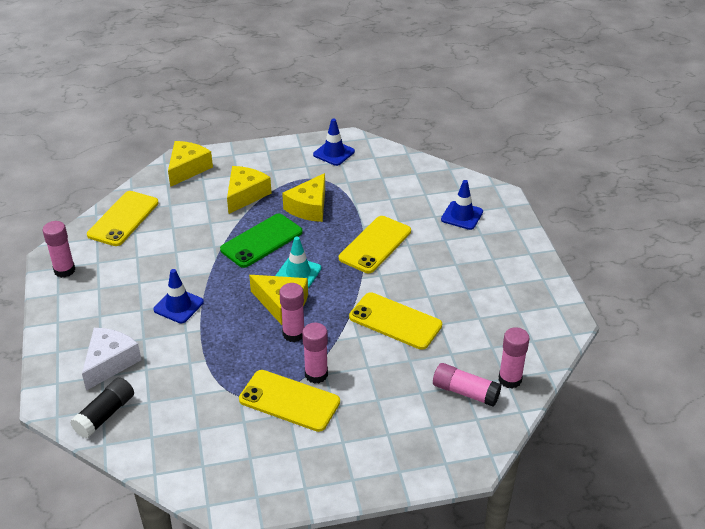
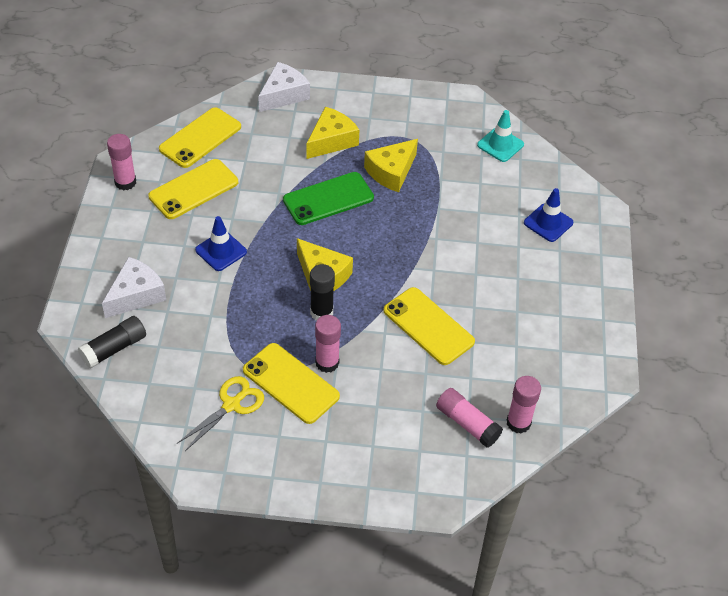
camera: 15 degrees right, 10 degrees up
(187, 169) = (283, 95): yellow cheese -> white cheese
(240, 434) = (231, 405): none -> yellow scissors
(293, 334) = (321, 312): pink glue stick -> black glue stick
(298, 273) = (351, 245): turquoise traffic cone -> turquoise traffic cone (500, 145)
(334, 153) = (442, 113): blue traffic cone -> none
(375, 245) = (442, 233): yellow phone -> yellow phone (193, 189)

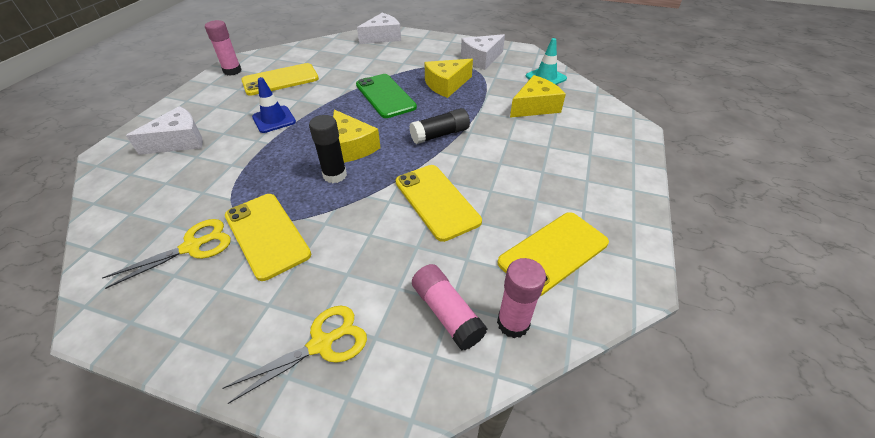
camera: 15 degrees right, 5 degrees down
(114, 348) = (124, 179): black glue stick -> black glue stick (440, 135)
(200, 138) = (306, 53): yellow phone -> yellow phone (553, 252)
(327, 363) = (316, 220): pink glue stick -> none
(328, 199) = (385, 96): green phone -> green phone turned 75 degrees clockwise
(331, 141) = (405, 63): yellow cheese -> yellow cheese (535, 106)
(382, 462) = (321, 344): none -> yellow scissors
(420, 122) = (481, 59): none -> white cheese
(548, 223) = (581, 132): blue traffic cone -> none

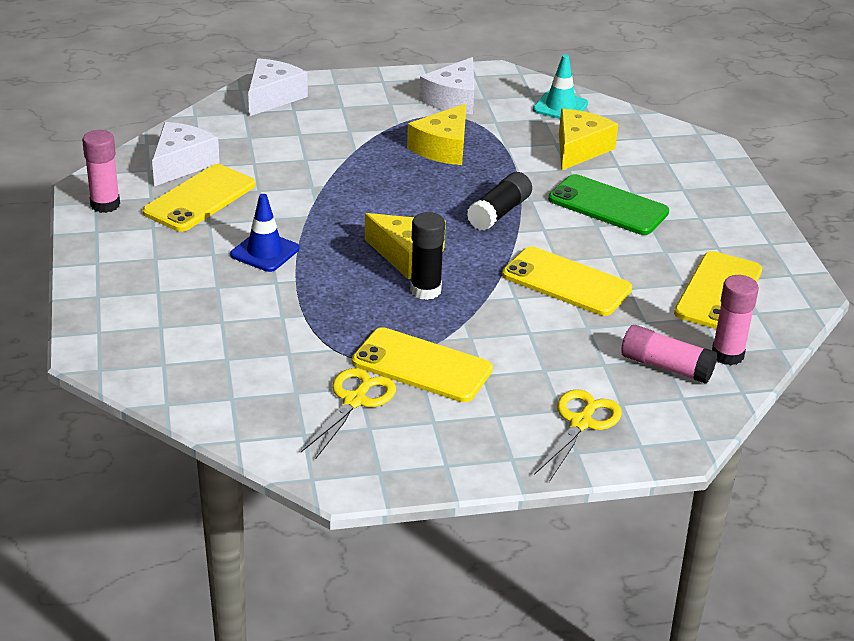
camera: 30 degrees left, 10 degrees down
(179, 141) = (171, 312): white cheese -> white cheese (181, 164)
(385, 96) = (378, 183): green phone -> green phone (608, 206)

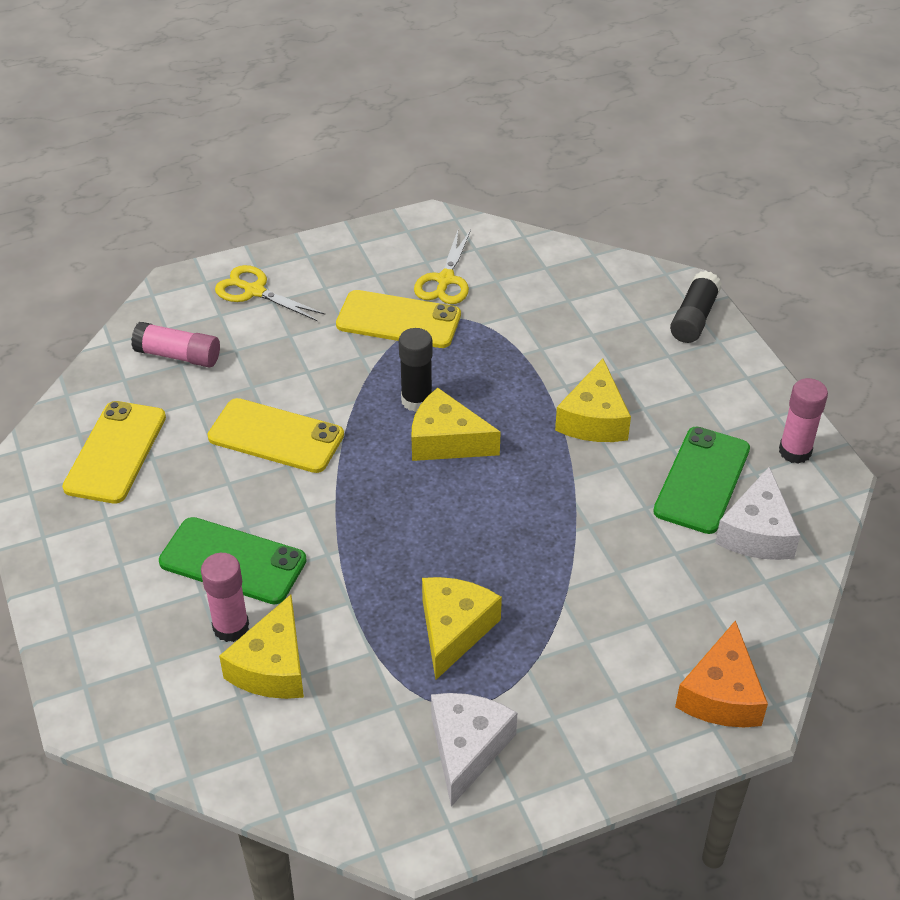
camera: 170 degrees right, 10 degrees up
(200, 199) = (702, 480): yellow phone -> green phone
(265, 252) = (594, 419): blue traffic cone -> yellow cheese
(272, 97) = (721, 694): white cheese -> orange cheese
(499, 213) = (361, 524): black glue stick -> black glue stick (694, 318)
(560, 107) = (306, 765): turquoise traffic cone -> none
(581, 423) = (254, 291): yellow scissors -> yellow scissors turned 105 degrees clockwise
(727, 355) = (118, 378): pink glue stick -> pink glue stick (231, 627)

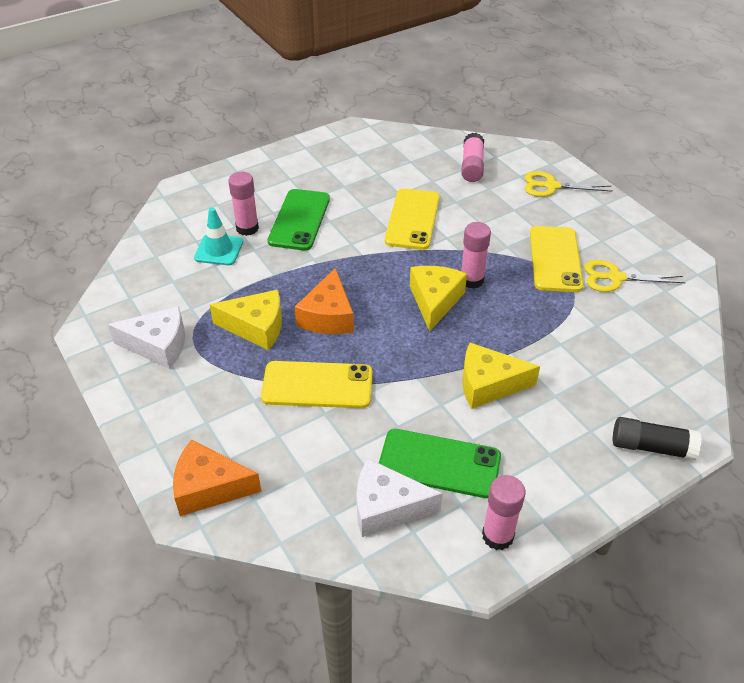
camera: 80 degrees right, 0 degrees up
(115, 452) = (378, 159): yellow phone -> yellow phone (317, 385)
(254, 291) = (551, 186): yellow scissors -> yellow scissors turned 105 degrees counterclockwise
(272, 666) = (219, 250): yellow cheese -> turquoise traffic cone
(416, 400) = (471, 280): black glue stick -> pink glue stick
(449, 550) = (328, 316): none -> orange cheese

